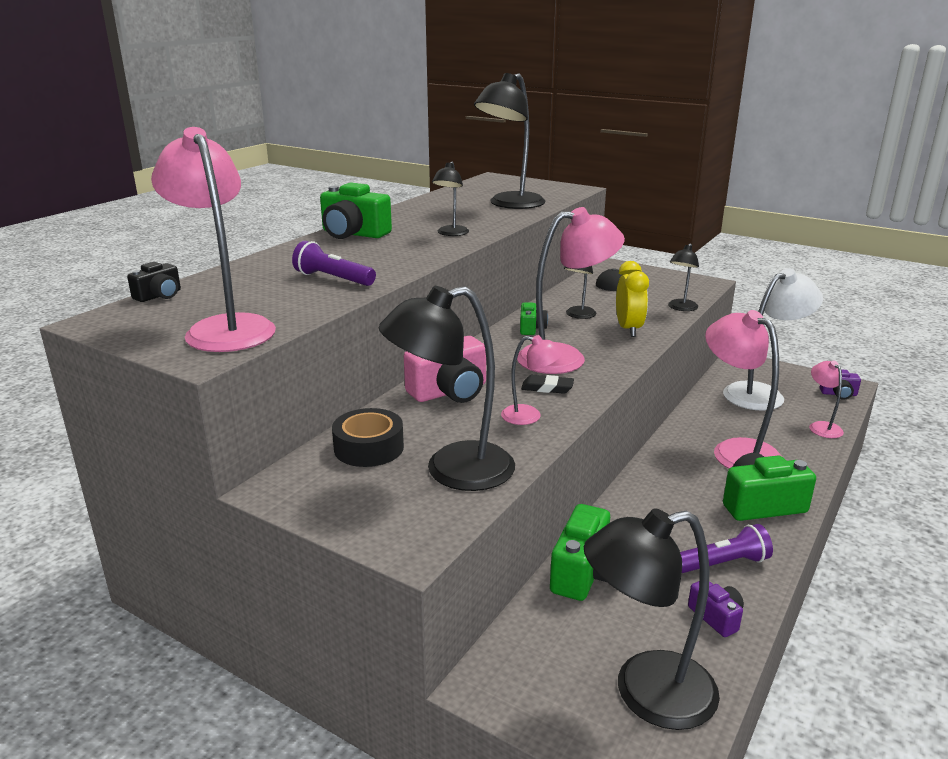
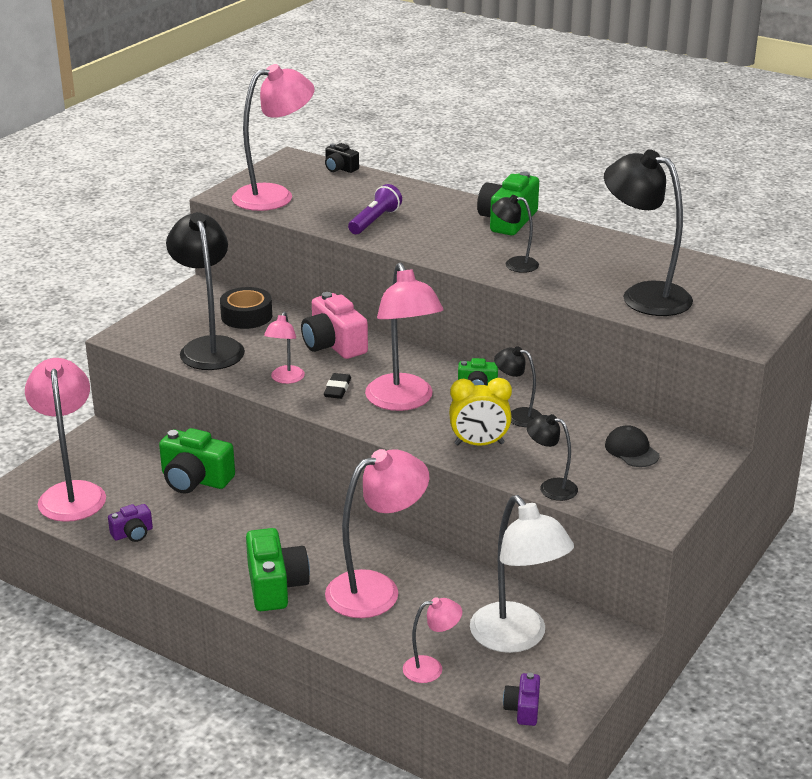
camera: 90 degrees right, 5 degrees up
(646, 693) = (71, 493): black lamp -> pink lamp
(722, 563) = (193, 547): purple flashlight -> none

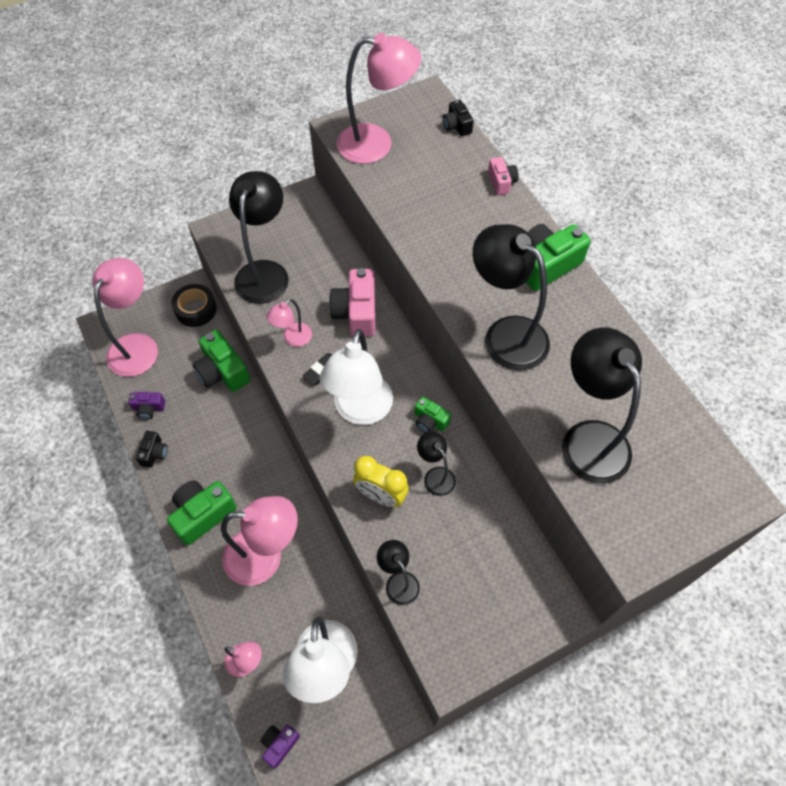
camera: 30 degrees right, 30 degrees up
(173, 563) = (154, 453): none -> black camera
(246, 316) = (316, 246): black tape -> black tape (196, 309)
(275, 586) = (203, 514): green camera -> green camera turned 150 degrees counterclockwise
(374, 221) = (432, 216): purple flashlight -> none
(403, 401) = (360, 411): pink lamp -> white lamp
(417, 188) = (501, 182): none -> pink camera
(514, 264) = (505, 334): black lamp -> black lamp, size x1.97
(631, 450) = (496, 570): black cap -> none

